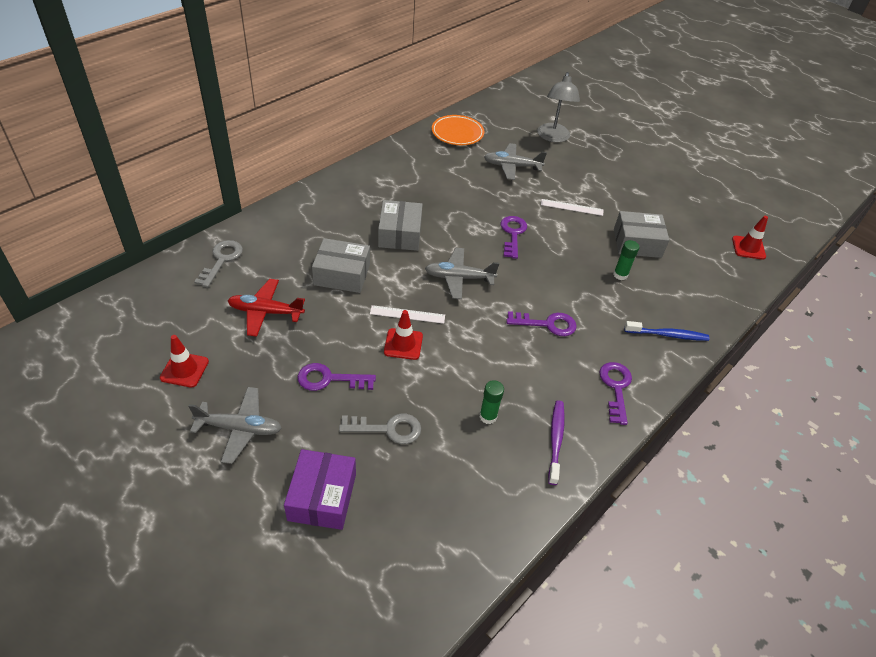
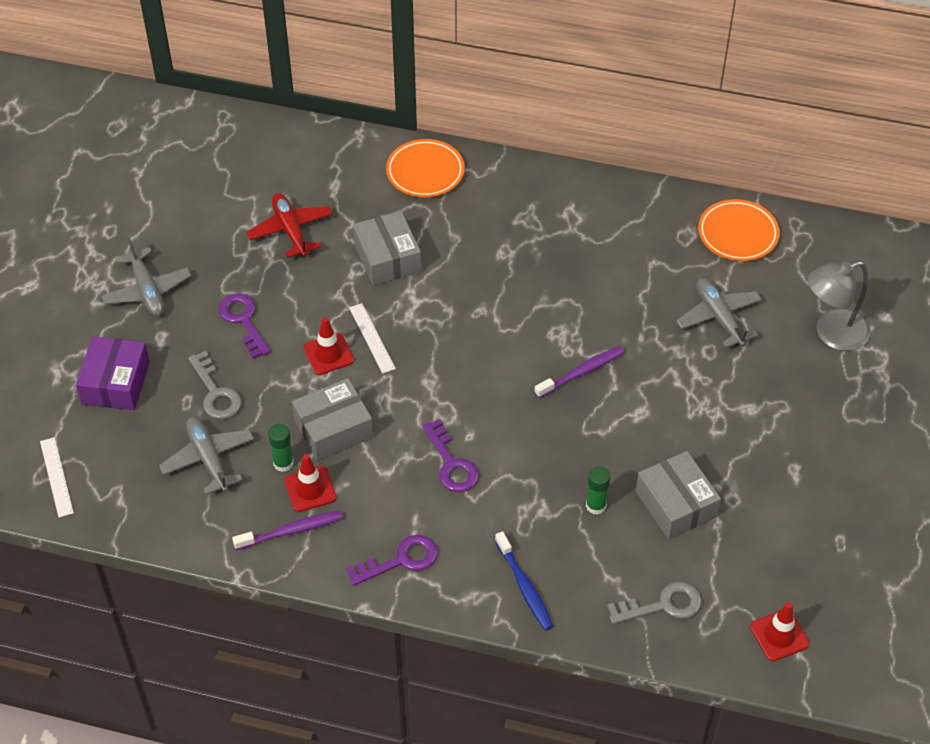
camera: 65 degrees right, 5 degrees up
(184, 370) = (183, 217): red traffic cone -> red traffic cone (310, 489)
(222, 260) = (333, 159): grey key -> grey key (663, 605)
(283, 223) = (425, 172): none -> orange plate
(322, 497) = (116, 383): purple box -> purple box turned 60 degrees counterclockwise
(400, 234) = (490, 272): grey box -> grey box (333, 428)
(459, 278) = (462, 355): grey plane -> grey plane (208, 459)
(513, 234) = (581, 372): purple key -> purple toothbrush
(572, 207) = (689, 411): white ruler -> white ruler (56, 477)

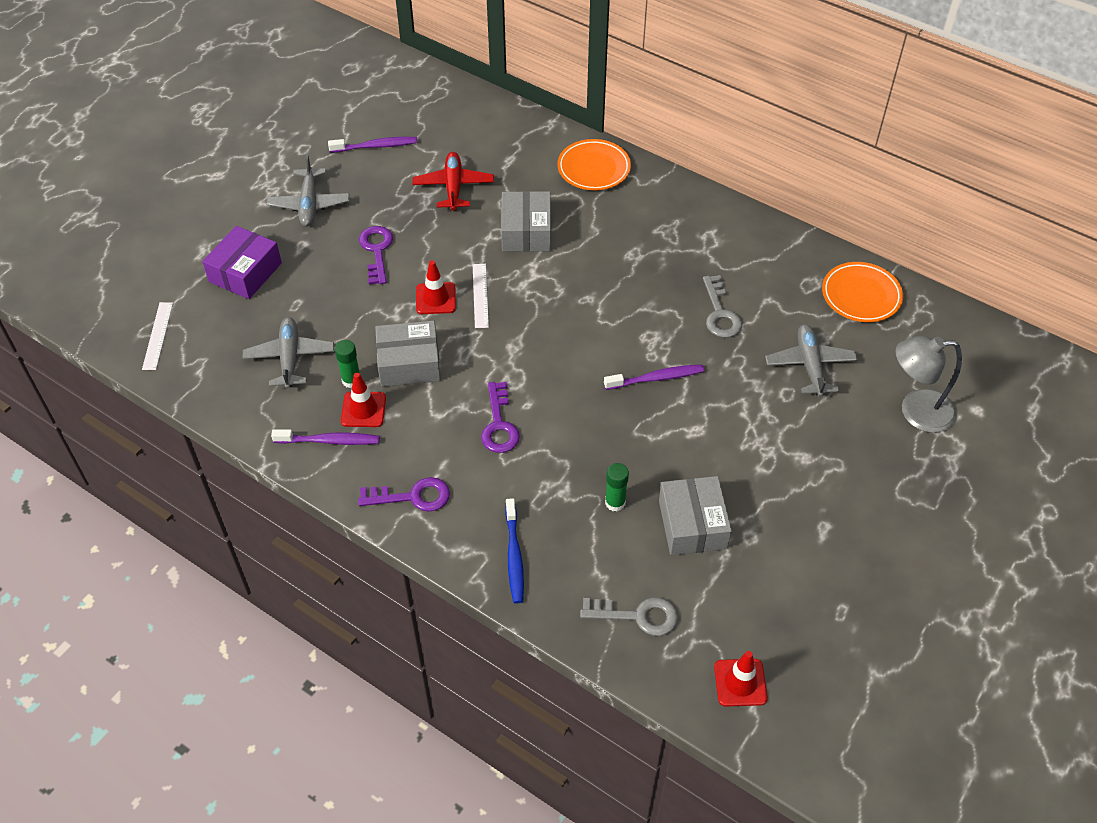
camera: 20 degrees right, 0 degrees up
(187, 207) = (376, 146): none -> purple toothbrush
(216, 393) = (324, 304): grey key -> grey key (720, 313)

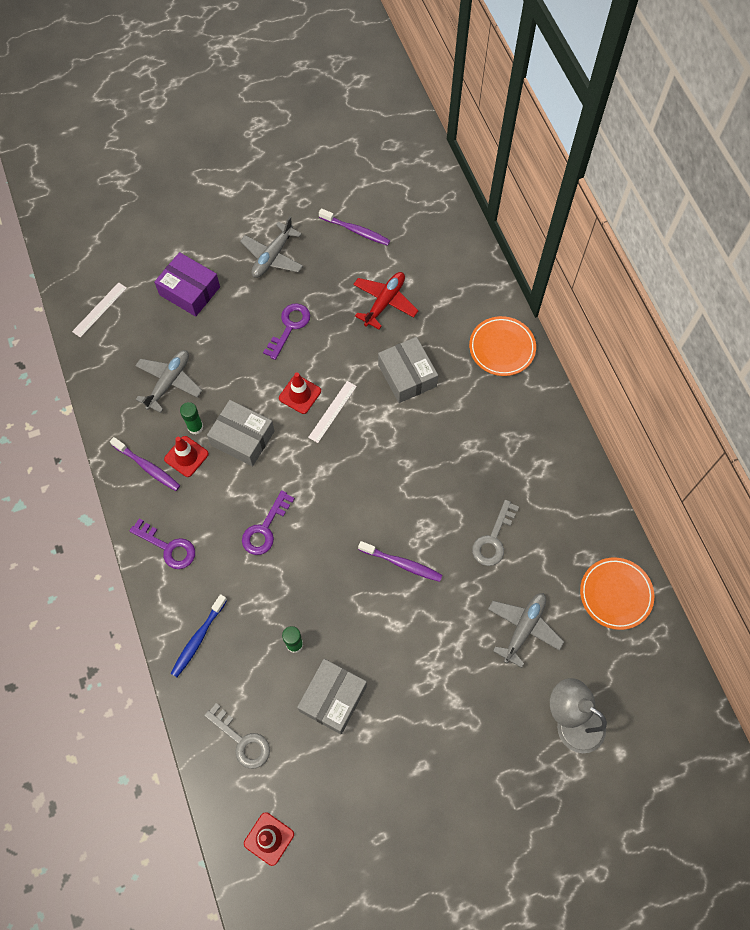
camera: 35 degrees right, 15 degrees up
(245, 272) = (189, 291): purple box -> purple box turned 60 degrees clockwise
(526, 232) = (407, 375): grey box -> grey box turned 60 degrees counterclockwise

